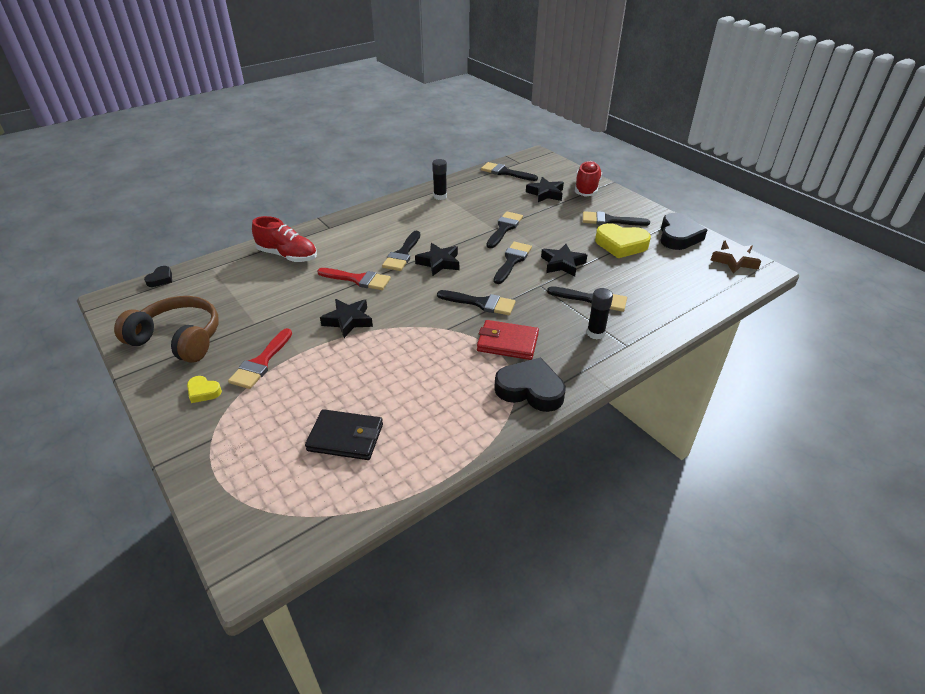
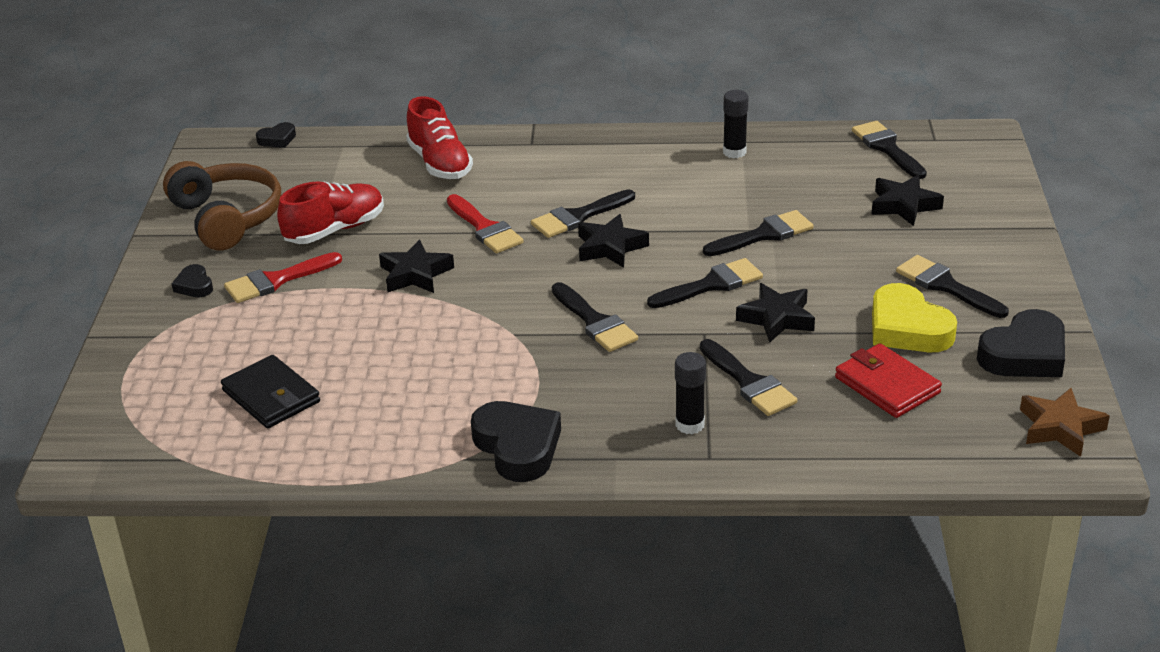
camera: 40 degrees right, 5 degrees down
(203, 392) = (194, 285): yellow heart -> black heart
(507, 343) = (563, 383): red wallet -> red wallet (887, 385)
(586, 188) = (986, 221): red shoe -> red shoe (335, 230)

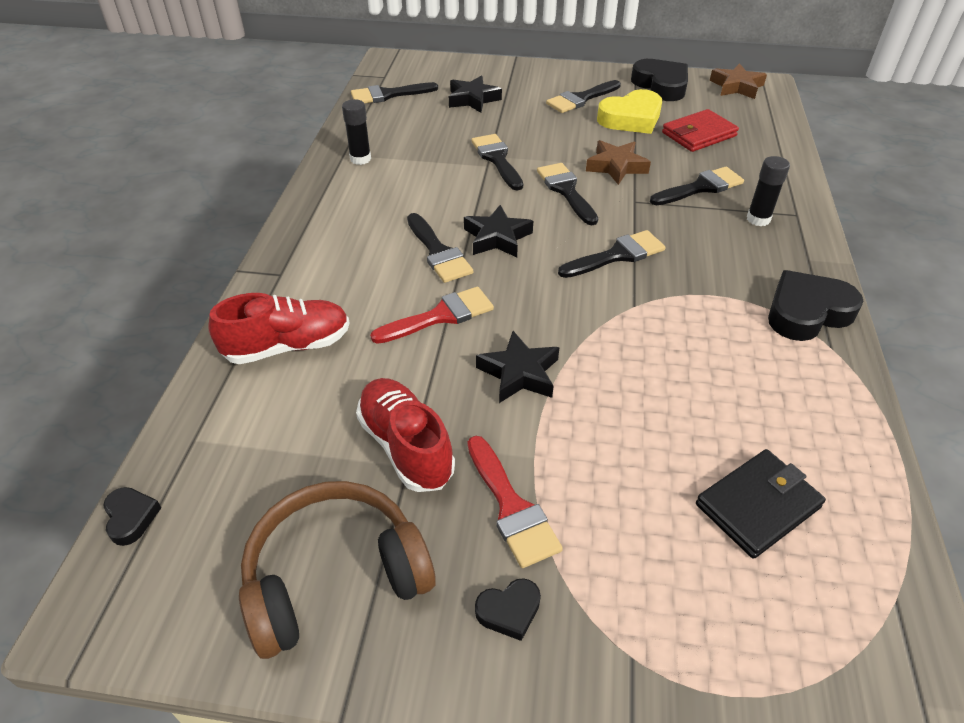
camera: 85 degrees left, 10 degrees up
(777, 318) = (616, 166): black star -> brown star

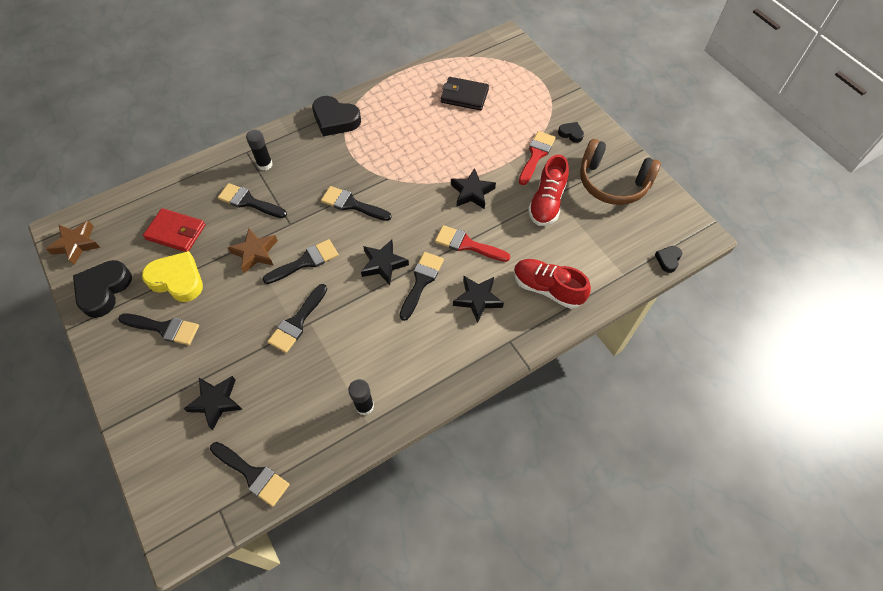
camera: 130 degrees left, 15 degrees up
(358, 280) = (478, 299): none -> black star
(566, 191) = (306, 261): black brush -> black brush turned 150 degrees counterclockwise

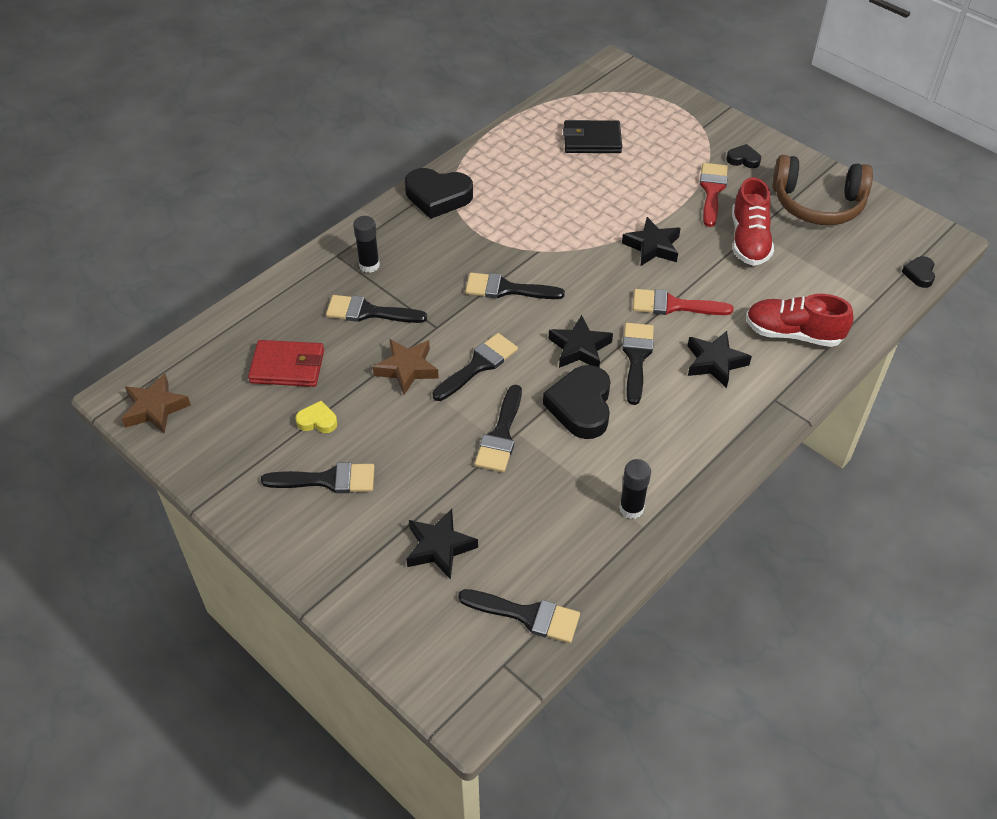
camera: 15 degrees left, 10 degrees down
(104, 290) = (222, 454): black heart -> black heart (581, 406)
(177, 280) = (317, 421): yellow heart -> yellow heart, size x0.50

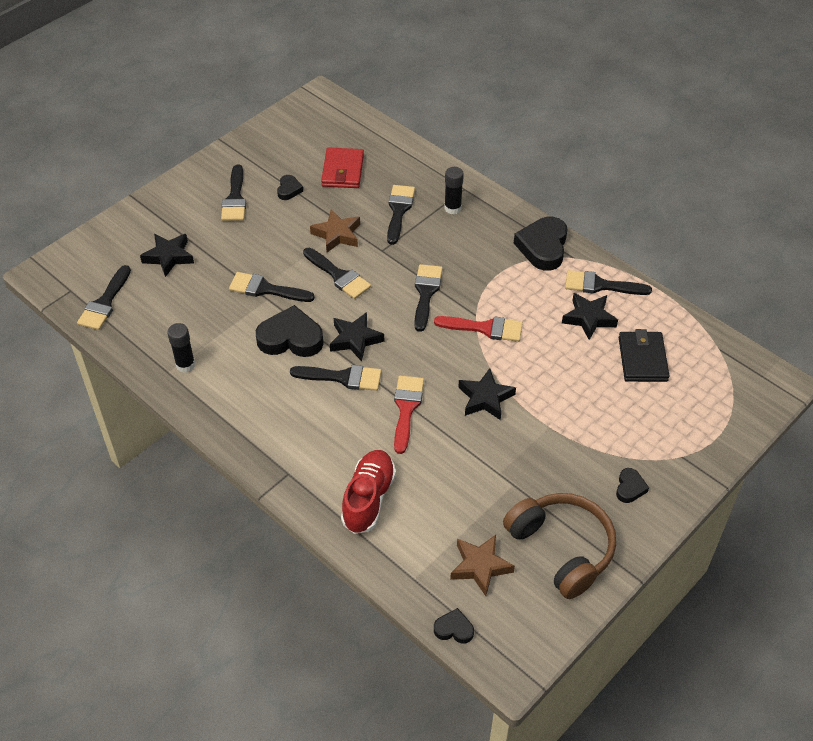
camera: 90 degrees right, 0 degrees up
(155, 408) = (307, 111): brown star -> brown star (480, 566)
(317, 421) = (289, 190): yellow heart -> black heart
(495, 160) = (600, 285): none -> black brush
(712, 191) = (573, 454): red brush -> red brush (485, 328)
(715, 362) = (334, 433): black star -> black star (589, 318)
(749, 240) = (499, 478): red shoe -> none
(817, 204) = (562, 548): brown headphones -> brown headphones turned 135 degrees clockwise

